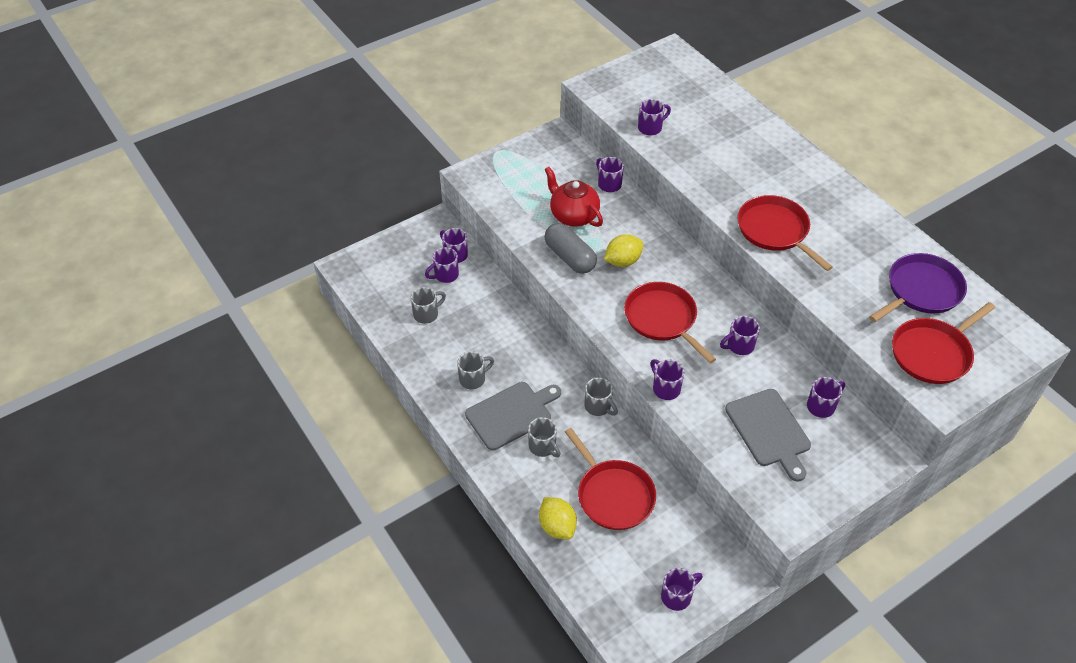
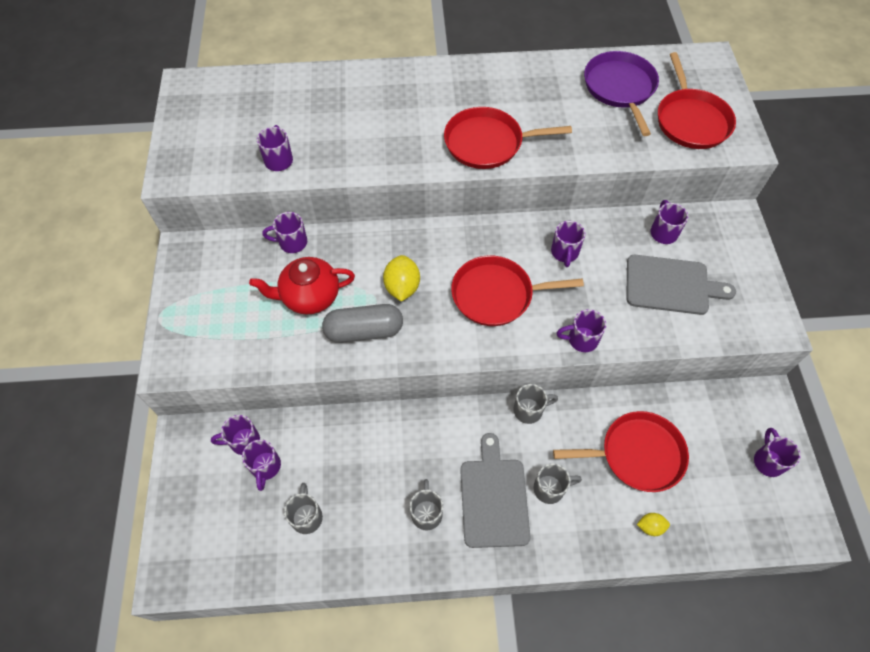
camera: 60 degrees left, 10 degrees up
(557, 526) = (650, 526): yellow lemon -> yellow lemon, size x0.57

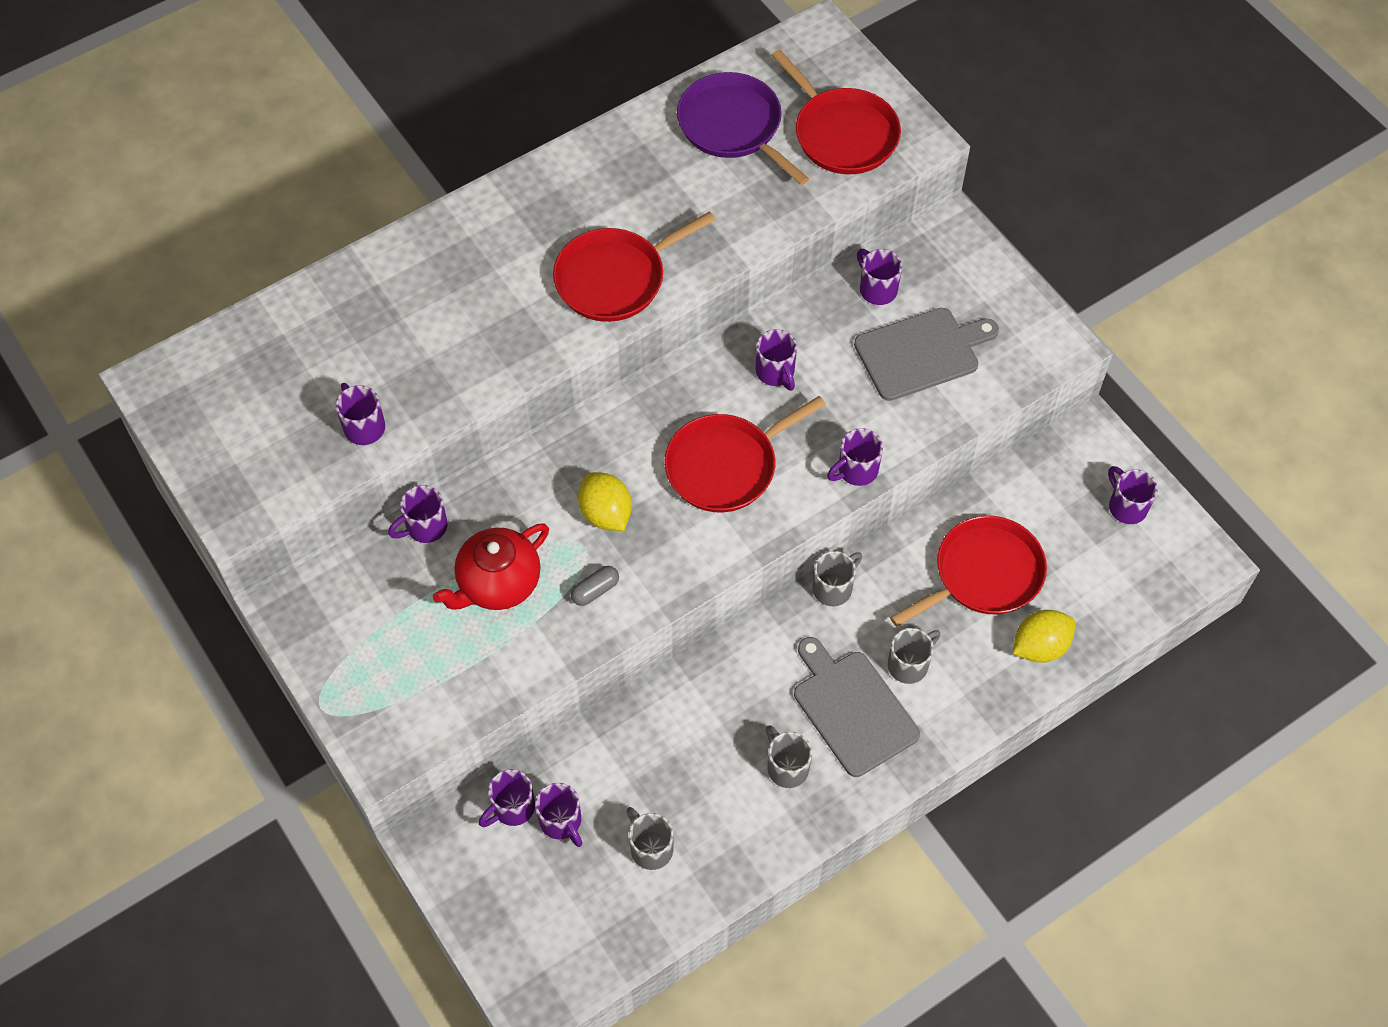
camera: 30 degrees left, 0 degrees up
(364, 331) = (595, 590): grey capsule -> grey capsule, size x0.49
(650, 526) = (1040, 646): yellow lemon -> yellow lemon, size x1.76

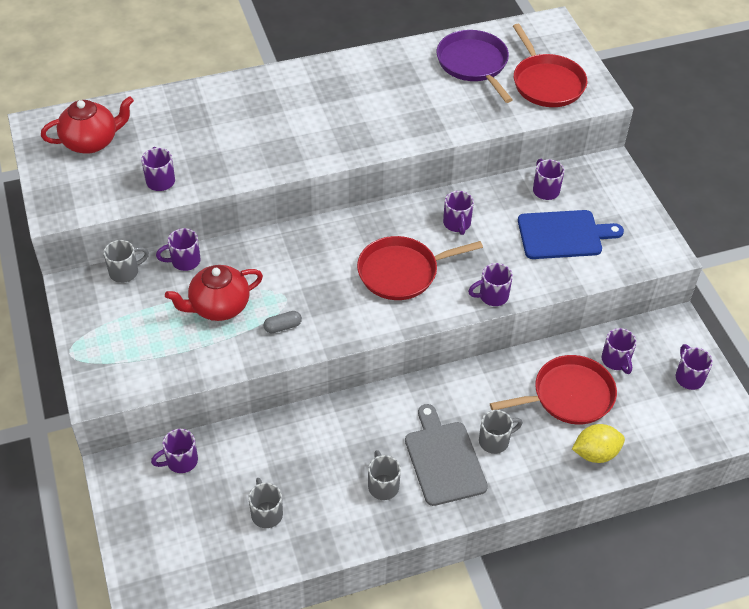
camera: 15 degrees right, 10 degrees down
(240, 389) = (91, 142): none -> red teapot
(561, 822) = (211, 479): purple mug -> purple mug (616, 360)
(606, 514) = (308, 282): yellow lemon -> none
(615, 278) = (361, 132): red pan -> none
(833, 588) = (457, 378): grey mug -> grey mug (125, 272)
(921, 353) = (563, 235): grey cutting board -> blue cutting board

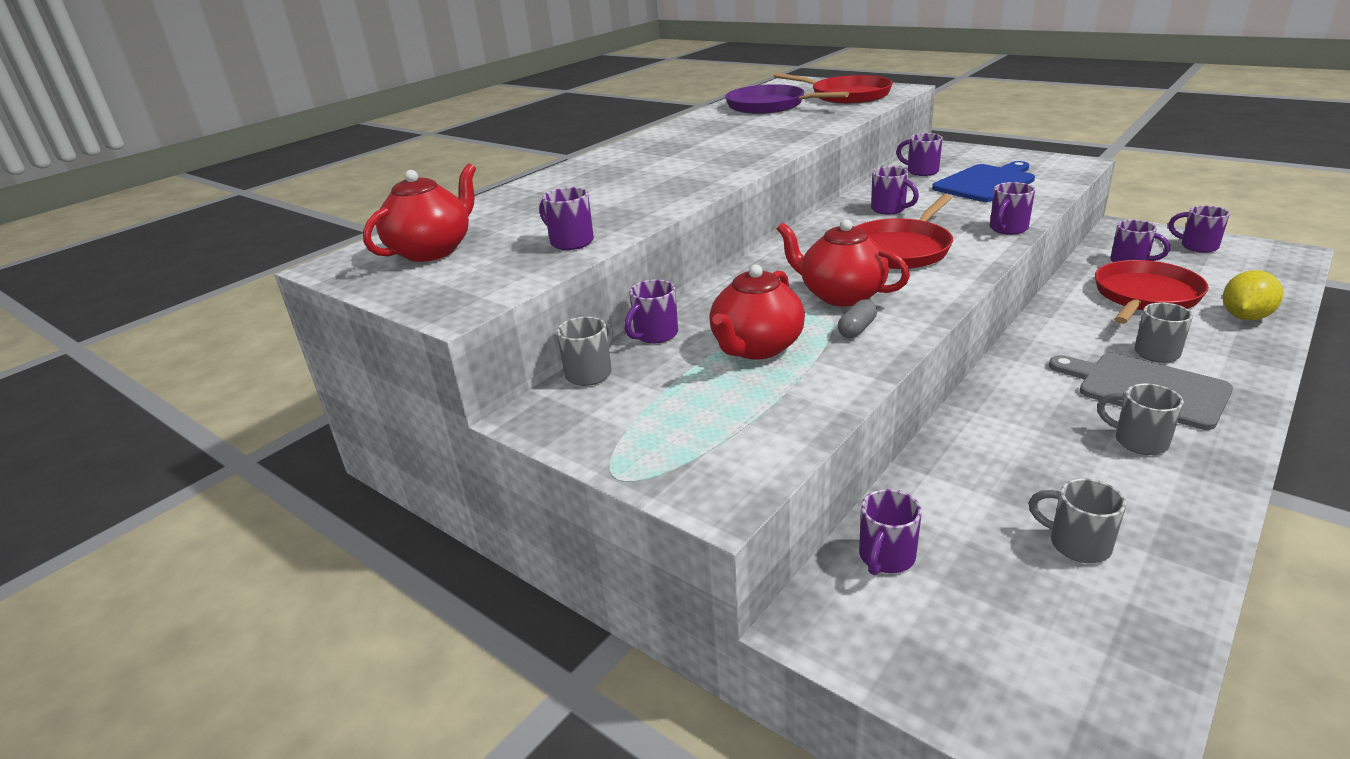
camera: 30 degrees left, 20 degrees down
(312, 292) = (841, 295): none -> red teapot

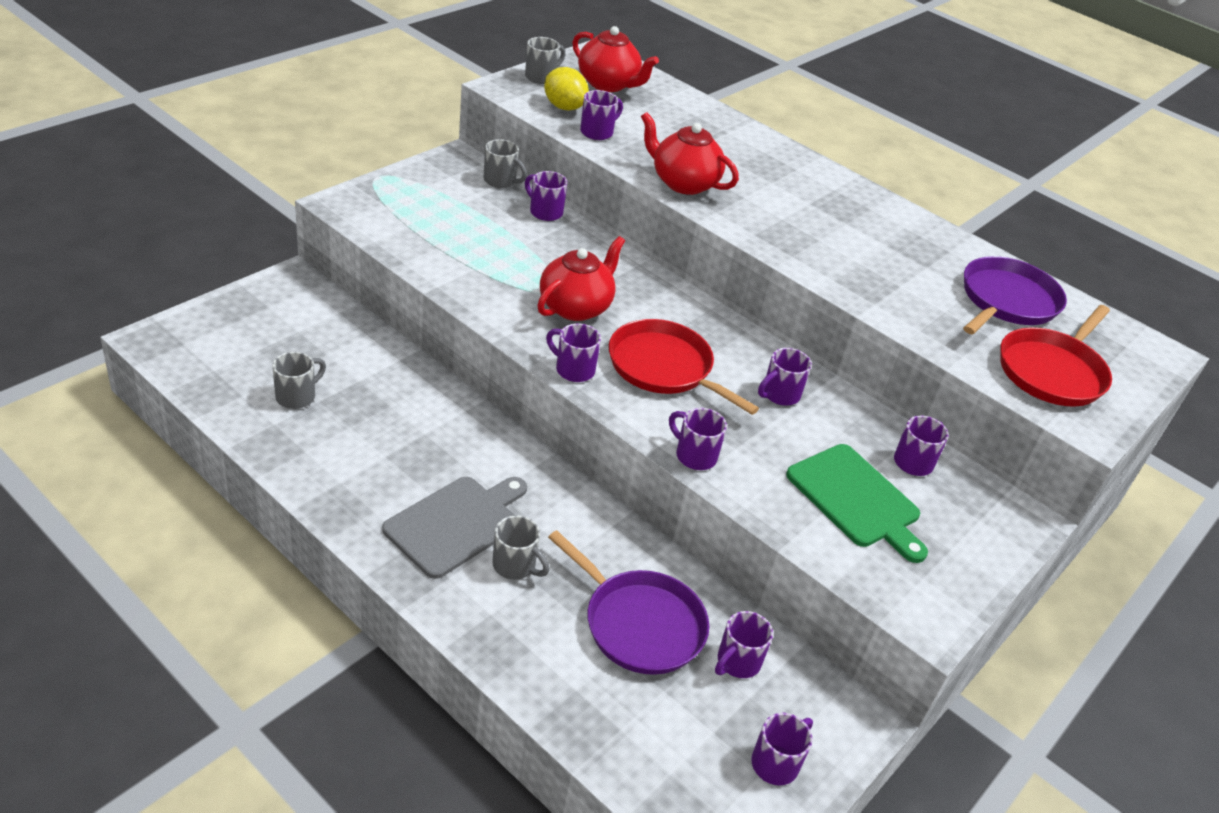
camera: 85 degrees right, 10 degrees up
(756, 348) = (504, 248): red teapot -> red teapot (683, 183)
(857, 329) = (512, 298): grey capsule -> none
(886, 557) = (328, 317): purple mug -> purple mug (573, 370)
(986, 183) = (856, 499): blue cutting board -> green cutting board
(1138, 441) = (386, 479): grey mug -> grey mug (541, 77)
(1145, 296) = (639, 624): red pan -> purple pan
(1245, 317) = (564, 681): yellow lemon -> yellow lemon (564, 107)

